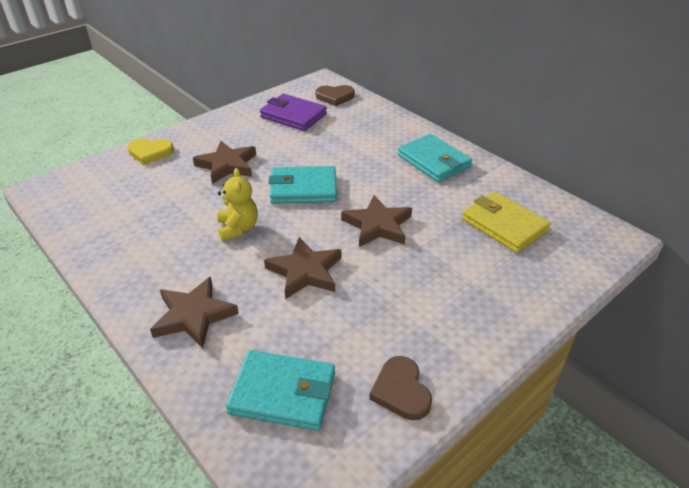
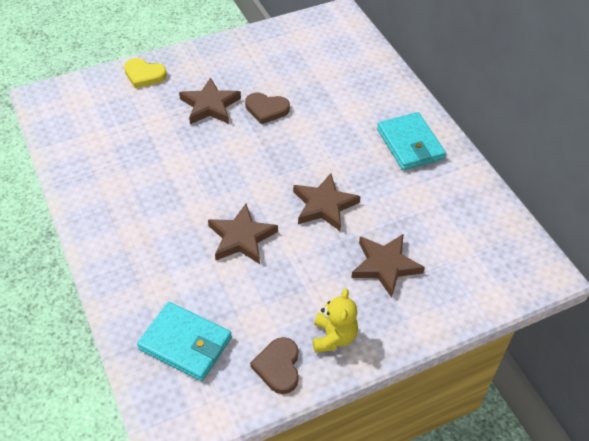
camera: 15 degrees right, 10 degrees up
(193, 315) = (136, 257): brown star -> brown star (385, 266)
(238, 228) = (198, 179): yellow teddy bear -> yellow teddy bear (333, 337)
(293, 116) = (293, 56): purple wallet -> none
(303, 189) = (271, 148): turquoise wallet -> none
(335, 97) = (344, 40): brown heart -> brown heart (266, 109)
(504, 225) = (443, 233): yellow wallet -> none

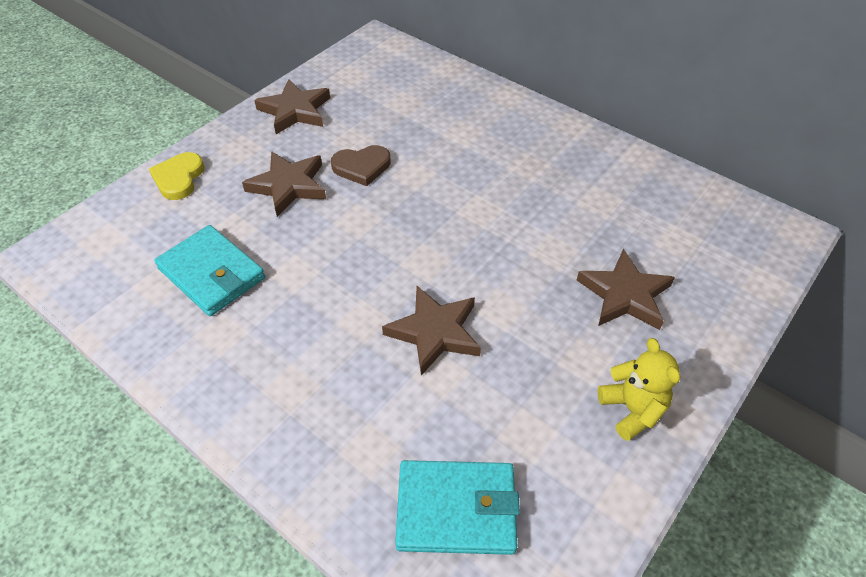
camera: 25 degrees left, 0 degrees up
(144, 75) = (179, 178): yellow heart -> yellow heart turned 105 degrees clockwise
(278, 367) = (595, 482): brown heart -> none
(324, 205) = (506, 252): brown star -> brown star (295, 111)
(410, 144) = (550, 149): turquoise wallet -> turquoise wallet (212, 273)

